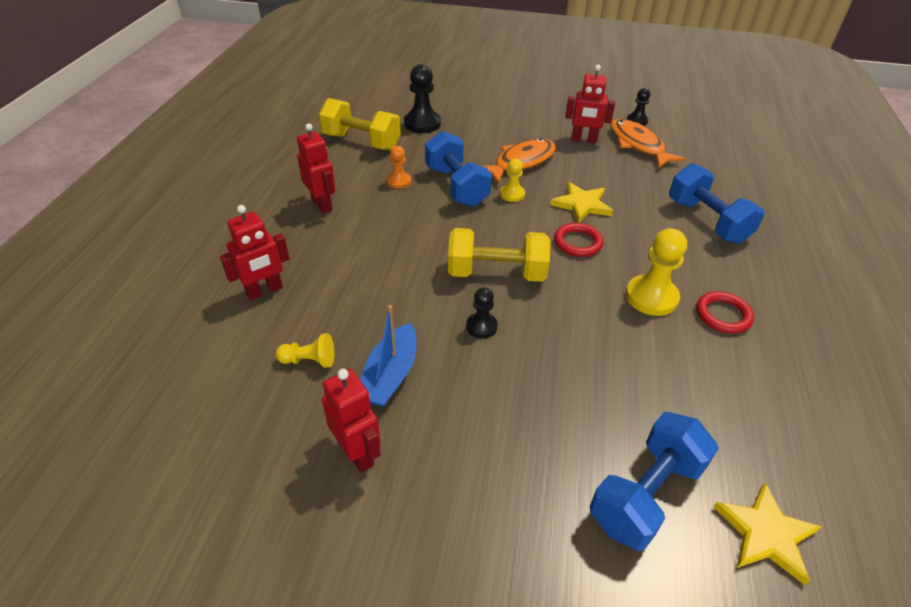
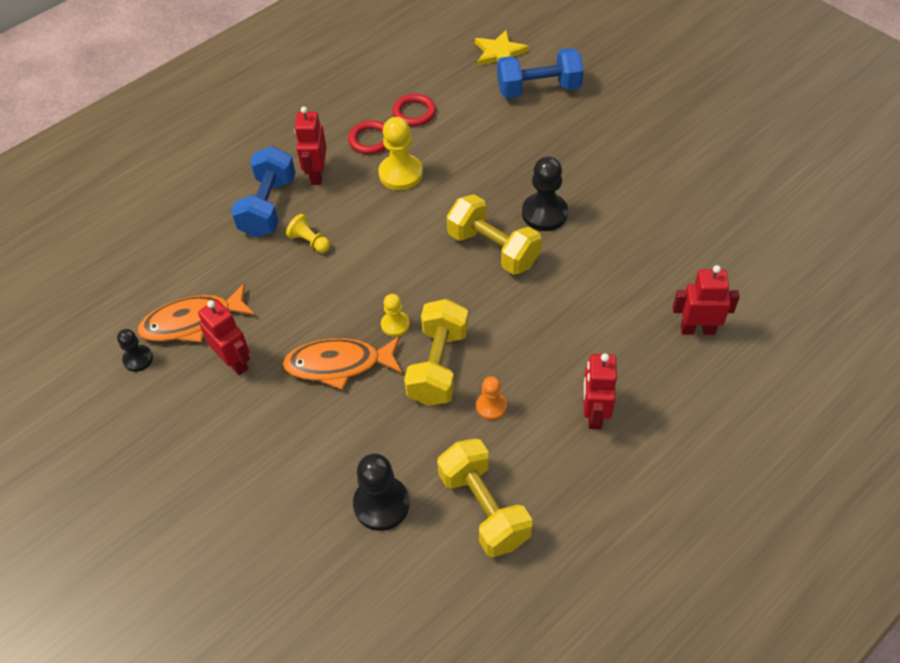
camera: 140 degrees left, 10 degrees up
(309, 360) = (687, 249): yellow pawn -> yellow pawn (310, 241)
(357, 452) = (684, 177): red robot -> red robot (317, 174)
(390, 375) = (635, 211): blue boat -> none
(456, 186) = (438, 366): blue dumbbell -> yellow dumbbell
(481, 326) = (544, 213): black pawn -> black pawn, size x1.72
(577, 243) = (398, 242): red ring -> red ring (414, 112)
(582, 205) = (347, 278): yellow star -> none
(638, 145) = (192, 321): orange fish -> orange fish turned 60 degrees clockwise

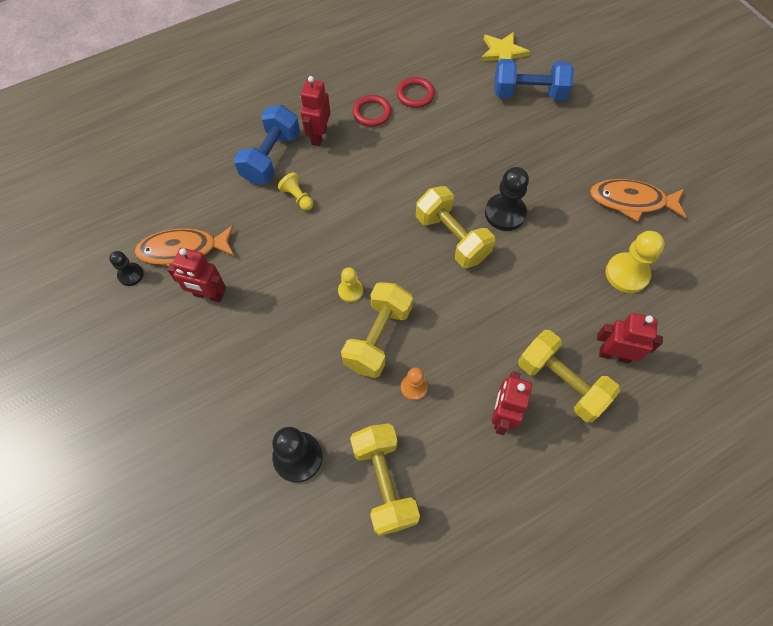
camera: 10 degrees right, 10 degrees up
(234, 362) = (208, 295): red robot -> red robot turned 135 degrees clockwise
(339, 364) = (294, 317): orange fish -> orange fish (631, 201)
(401, 174) = (390, 150): yellow pawn -> yellow pawn (627, 274)
(648, 368) = (561, 383): none -> yellow dumbbell

